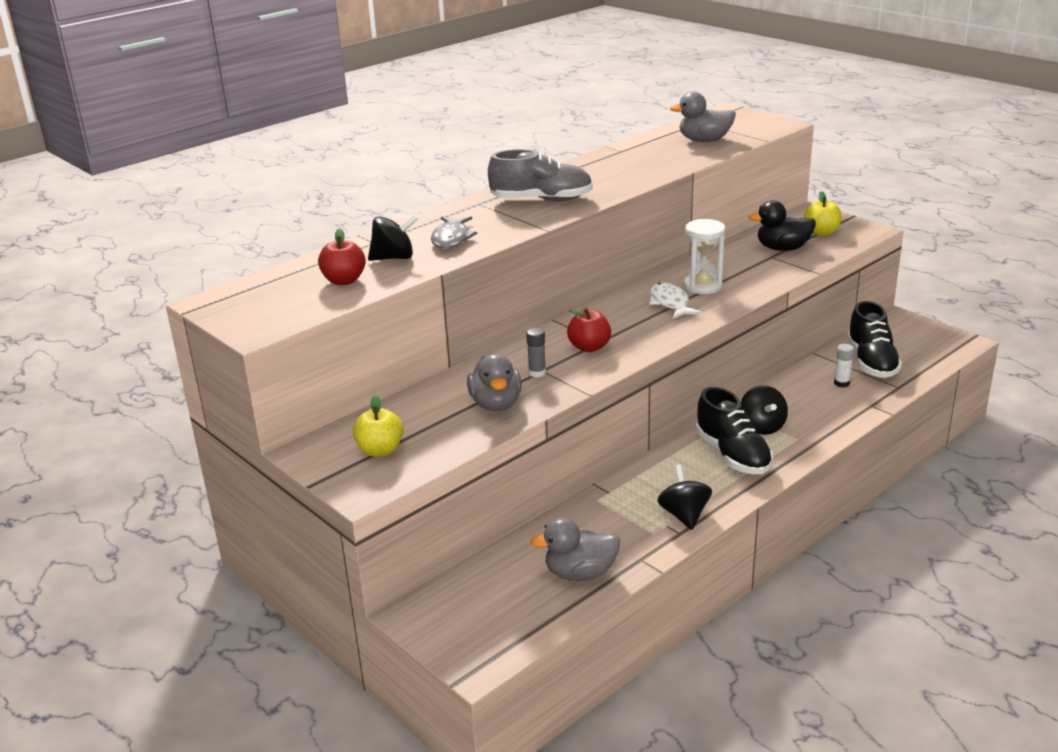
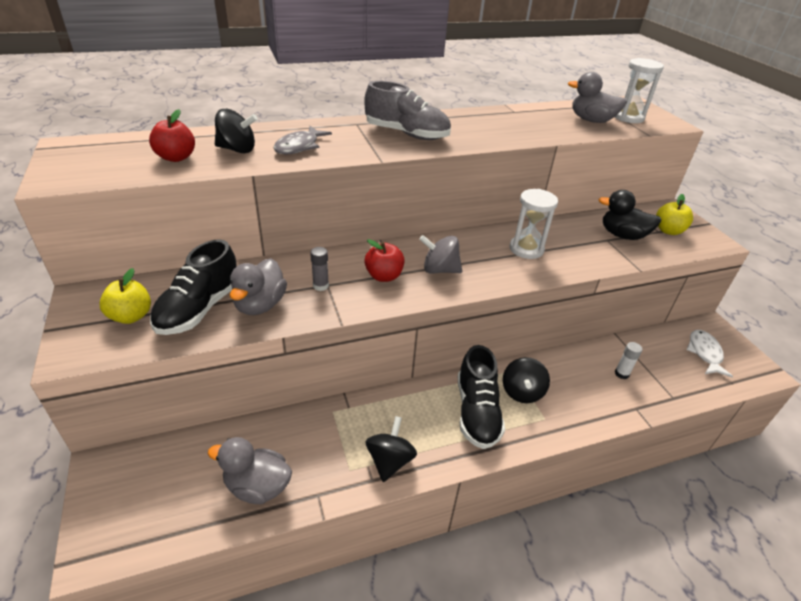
camera: 20 degrees right, 10 degrees up
(637, 327) = (439, 270): none -> grey spinning top
(670, 303) = (486, 256): white fish -> white fish (704, 353)
(736, 128) = (628, 117): none -> white hourglass
(871, 362) = (662, 361): black shoe -> black shoe (199, 308)

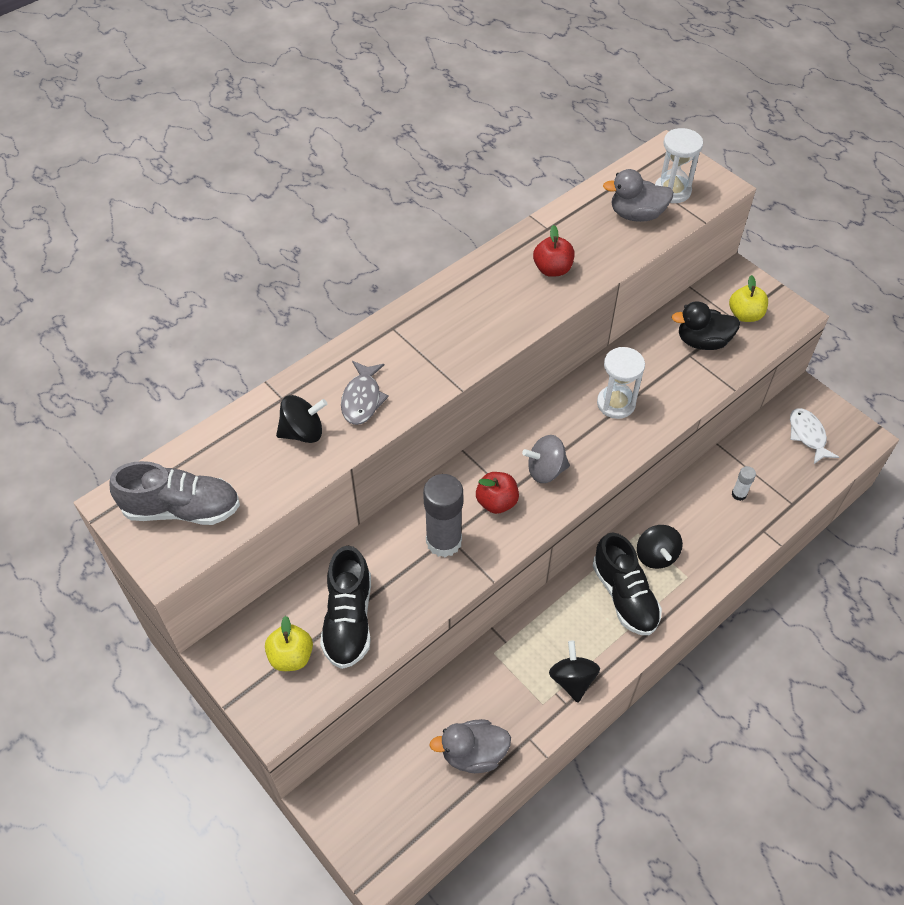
camera: 20 degrees left, 15 degrees up
(176, 157) = (252, 473): red apple -> red apple (552, 269)
(260, 305) = (402, 590): grey duck -> none
(320, 286) = (443, 541): grey glue stick -> grey glue stick, size x2.11
(406, 134) = (458, 327): grey shoe -> grey shoe (182, 509)

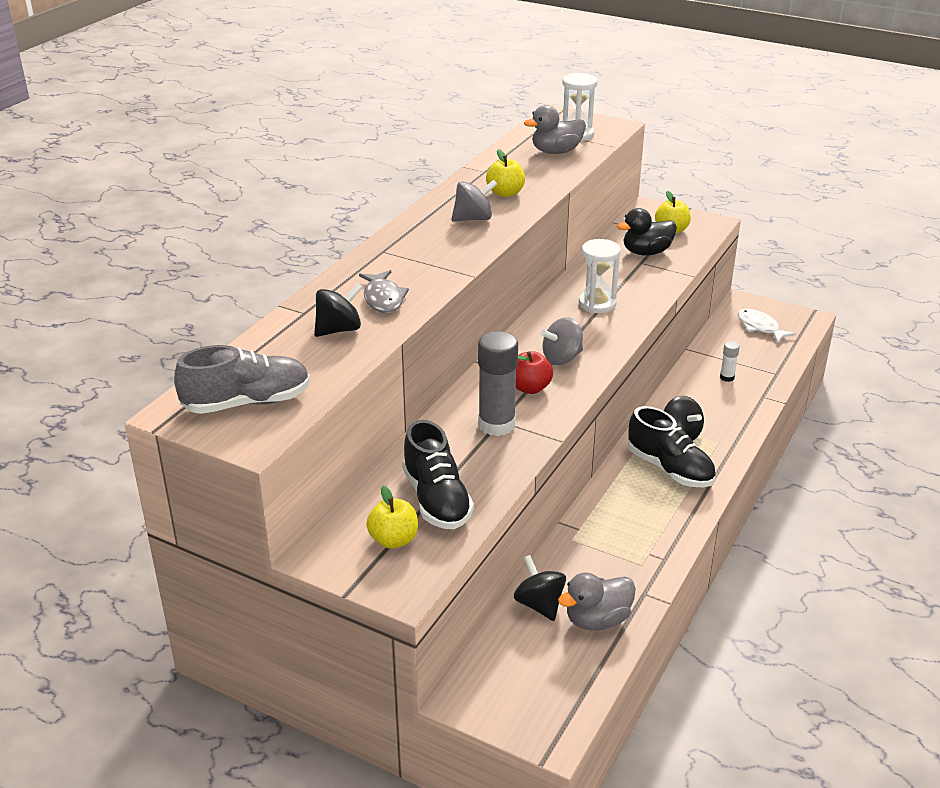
camera: 20 degrees left, 20 degrees down
(502, 301) = (473, 219): none -> grey spinning top
(552, 269) = (505, 193): red apple -> yellow apple
(572, 680) = (659, 540): black spinning top -> black spinning top (539, 604)

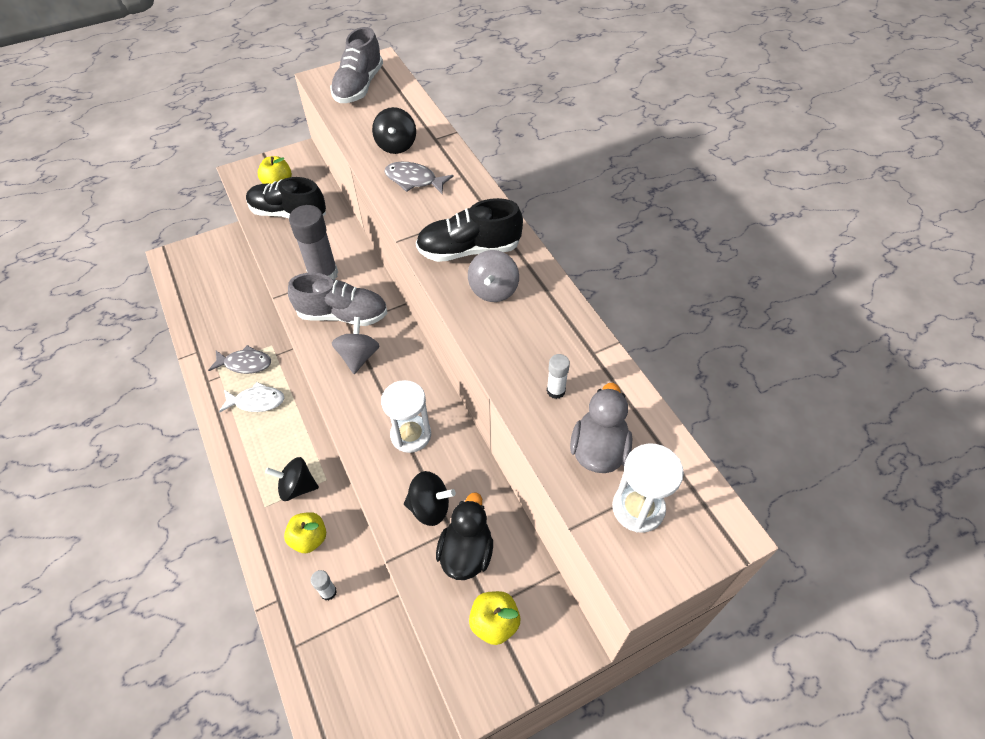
camera: 125 degrees right, 20 degrees up
(505, 193) = (527, 341): yellow apple -> yellow apple (309, 538)
(530, 388) = (342, 315): red apple -> grey shoe
(532, 173) = (556, 391): none -> white glue stick
(539, 604) = (244, 299): black spinning top -> black spinning top (430, 507)
(597, 620) = (206, 317): grey duck -> none
(614, 544) = (245, 363): none -> grey fish
(669, 469) = (272, 448): black shoe -> black shoe (469, 250)
(760, 327) = (372, 710): white fish -> white fish (256, 401)

